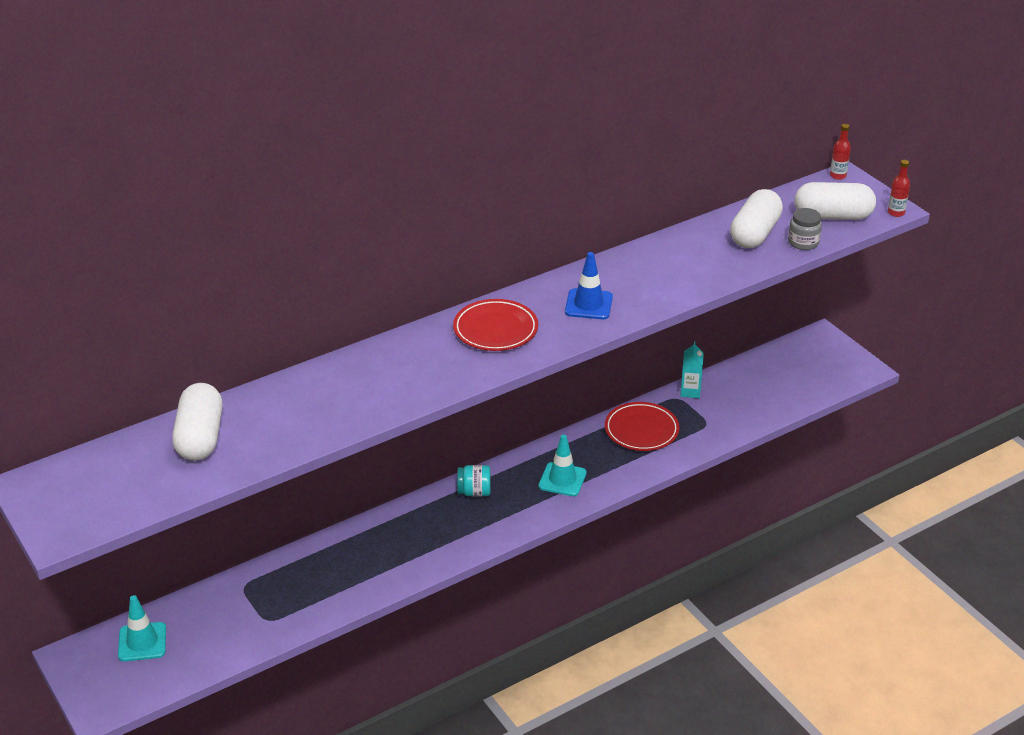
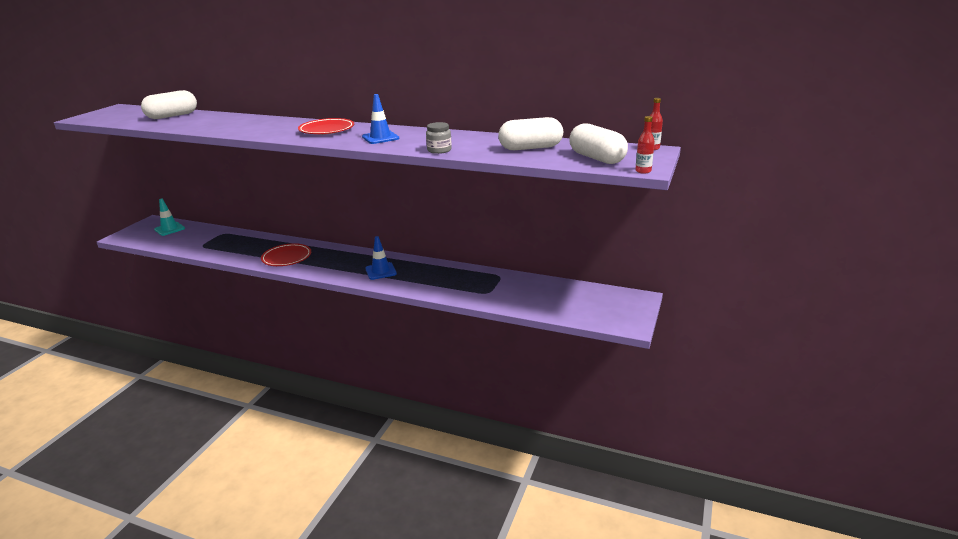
camera: 55 degrees right, 10 degrees down
(474, 492) = (344, 254): turquoise jar -> none
(562, 479) = (381, 271): turquoise traffic cone -> blue traffic cone
(641, 430) = (454, 276): red plate -> red plate (287, 258)
(690, 391) = (512, 277): turquoise carton -> none
(803, 242) = (545, 159): grey jar -> grey jar (439, 150)

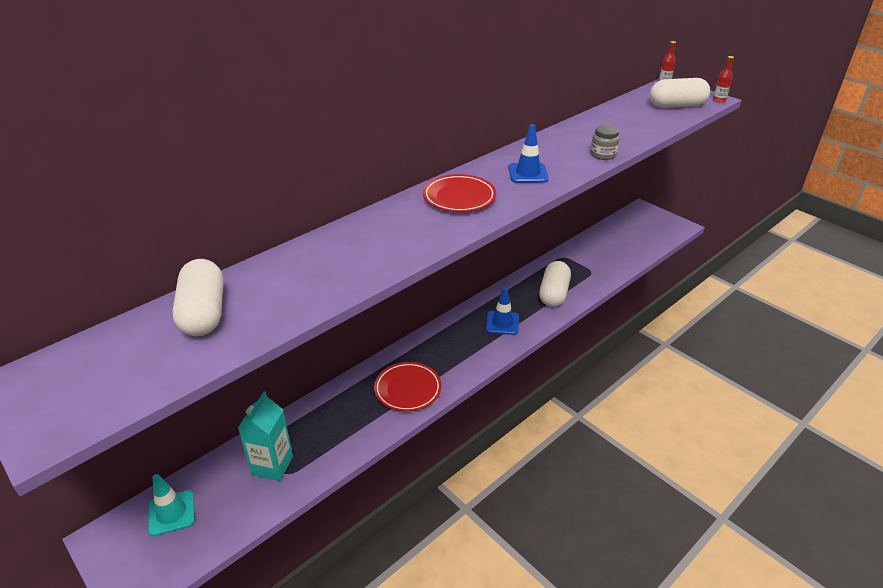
camera: 65 degrees left, 10 degrees up
(207, 240) = (272, 465): none -> turquoise carton
(530, 148) = (628, 119): white capsule -> white capsule (553, 293)

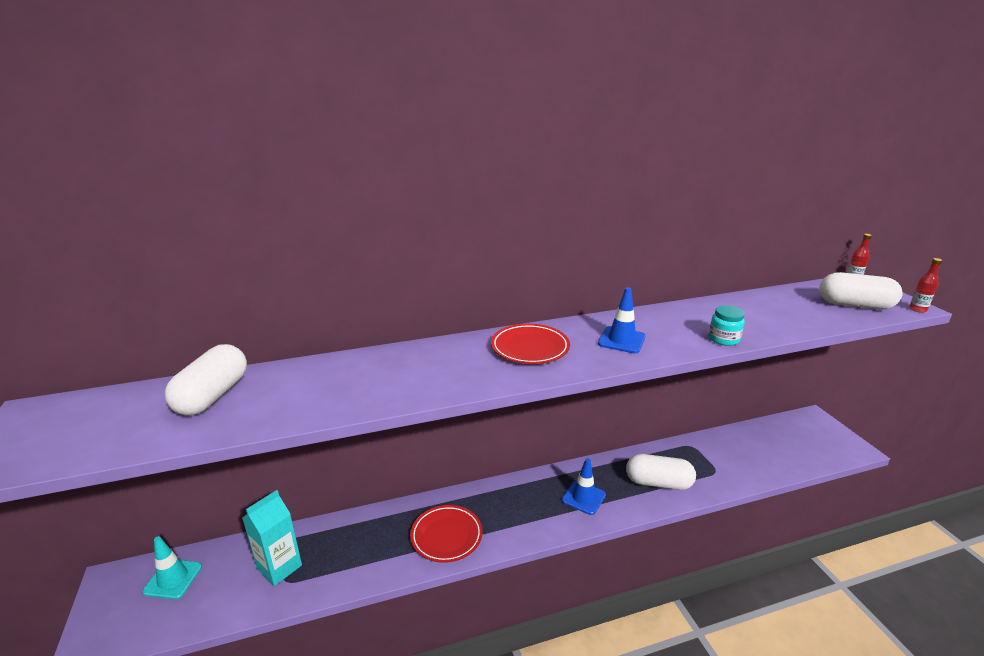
camera: 25 degrees right, 10 degrees down
(553, 293) = (658, 483): white capsule -> white capsule turned 60 degrees clockwise
(603, 155) = (723, 339): grey jar -> turquoise jar

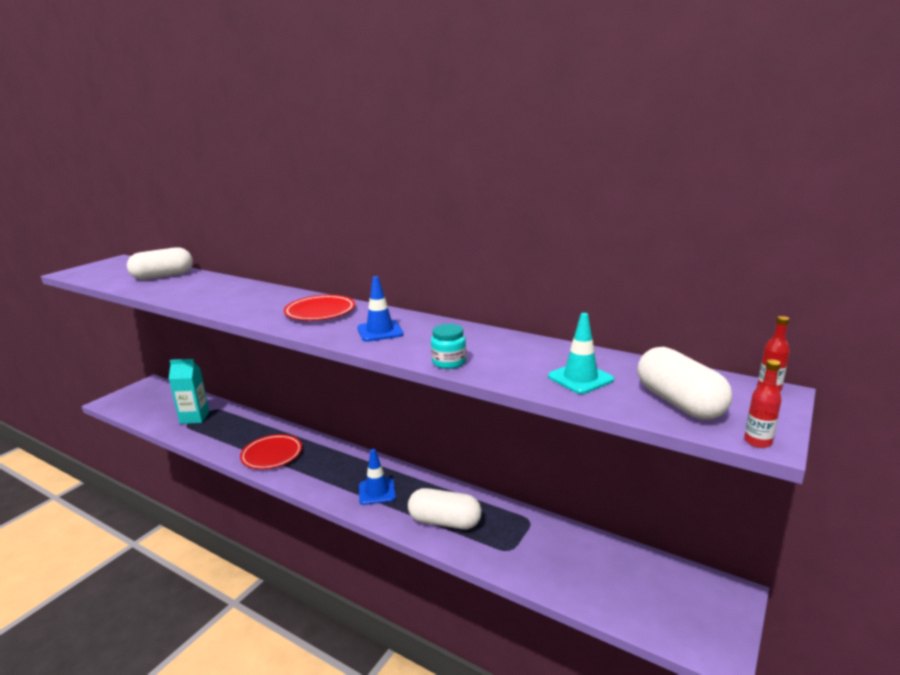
camera: 50 degrees right, 5 degrees down
(173, 579) = (162, 396): turquoise traffic cone -> turquoise traffic cone (580, 378)
(658, 483) = (445, 522): white capsule -> white capsule turned 45 degrees counterclockwise

